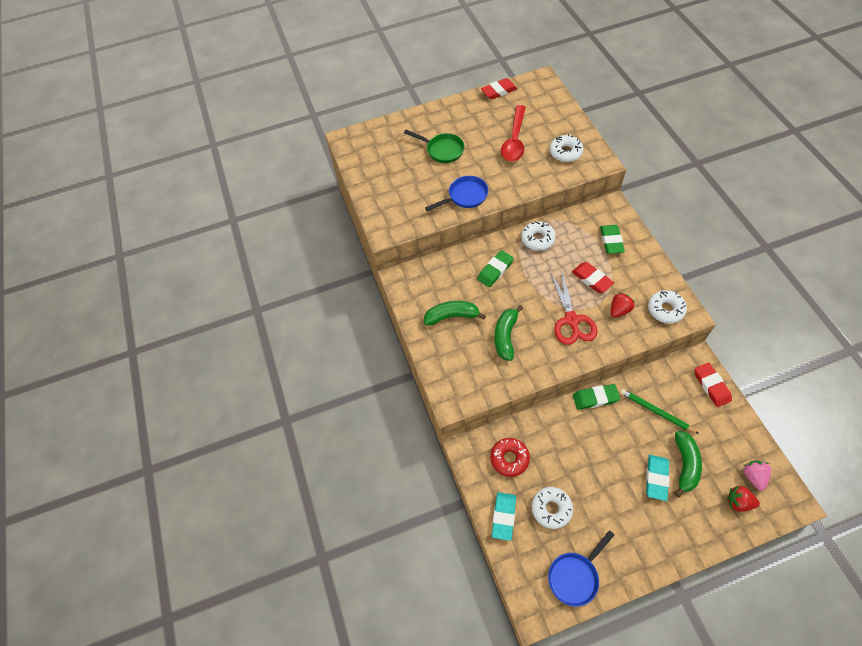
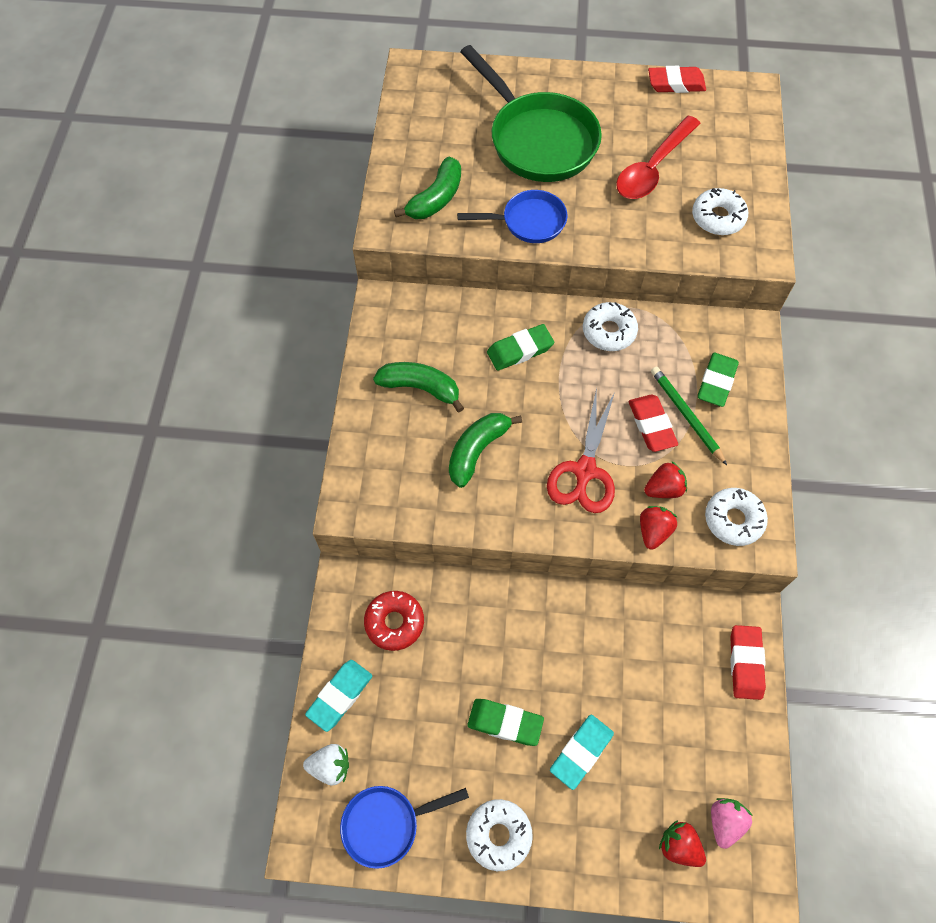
camera: 20 degrees right, 5 degrees up
(442, 150) = (538, 140): green pan -> green pan, size x1.80
(523, 560) = (330, 766): none -> white strawberry
(551, 509) = (409, 718): white donut -> white donut (498, 835)
(595, 398) = (564, 598): green eraser -> green eraser (505, 723)
(628, 335) = (653, 531): none -> red strawberry
(656, 411) = (640, 660): green pencil -> green pencil (686, 415)
(685, 465) = (634, 754): green banana -> green banana (435, 198)

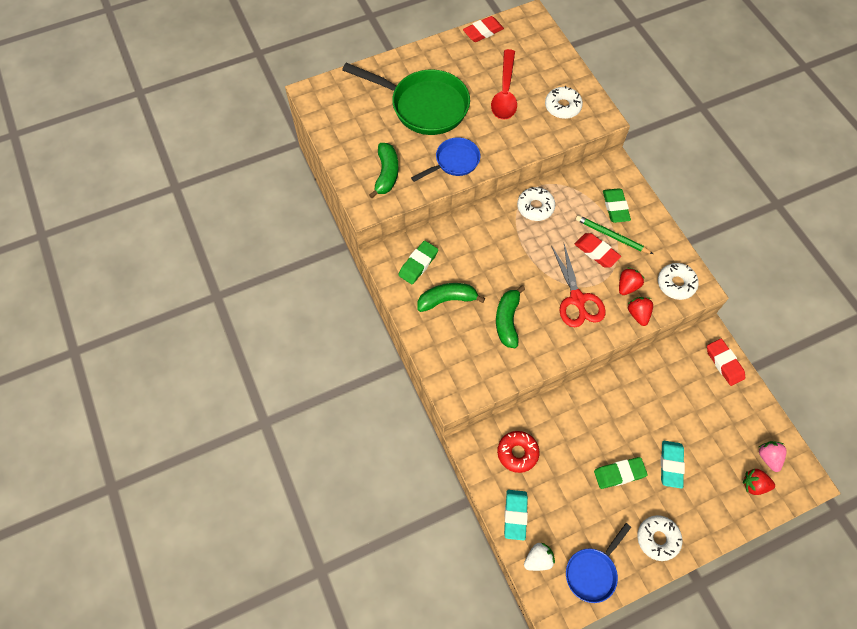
camera: 30 degrees left, 0 degrees up
(520, 350) = (491, 245): green eraser -> green eraser (418, 264)

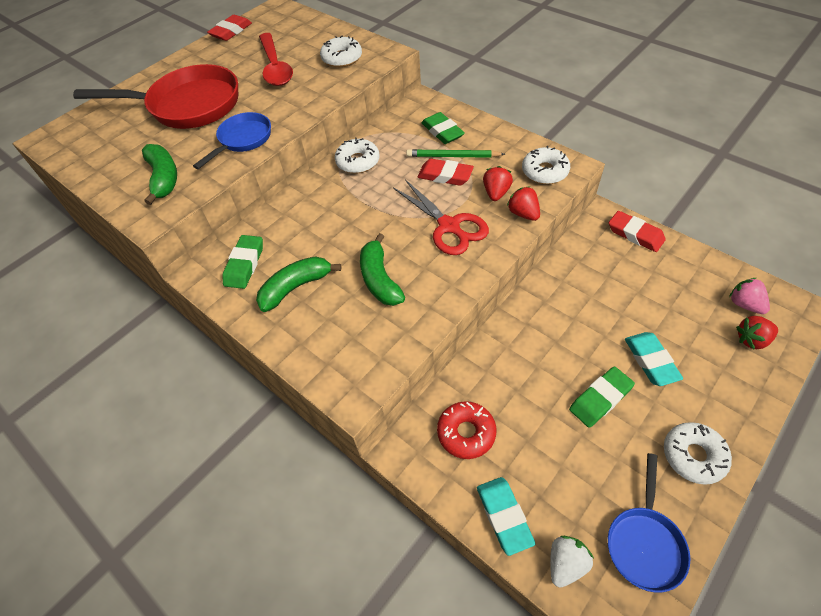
camera: 20 degrees left, 10 degrees down
(424, 106) = (188, 105): green pan -> red pan

